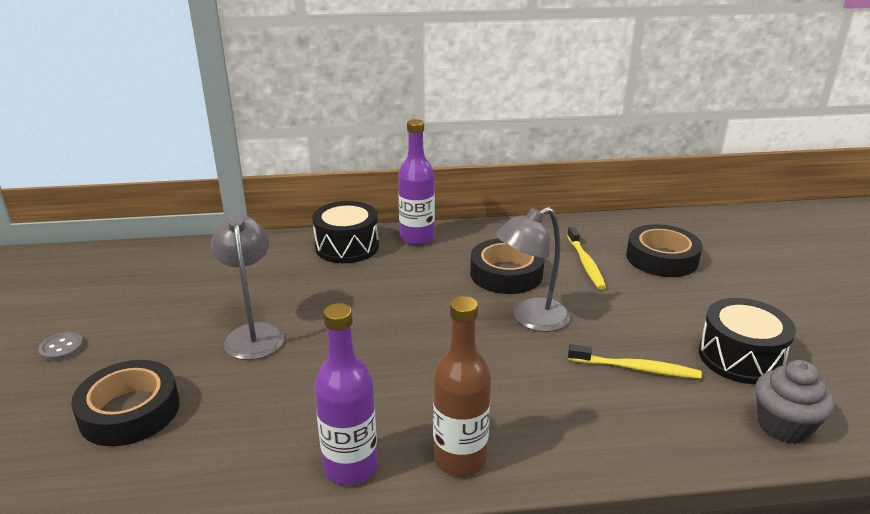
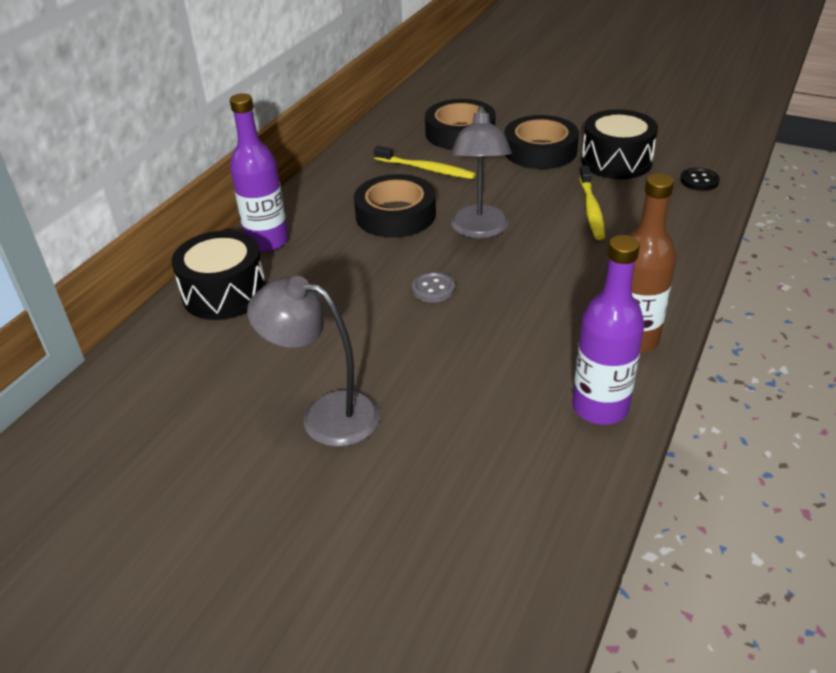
camera: 55 degrees left, 10 degrees up
(61, 348) = (174, 612): grey button -> grey button (433, 289)
(130, 411) = (382, 559): black tape -> black tape (540, 151)
(636, 368) = (591, 209): yellow toothbrush -> yellow toothbrush turned 135 degrees clockwise
(783, 426) = (699, 181): grey cupcake -> black button

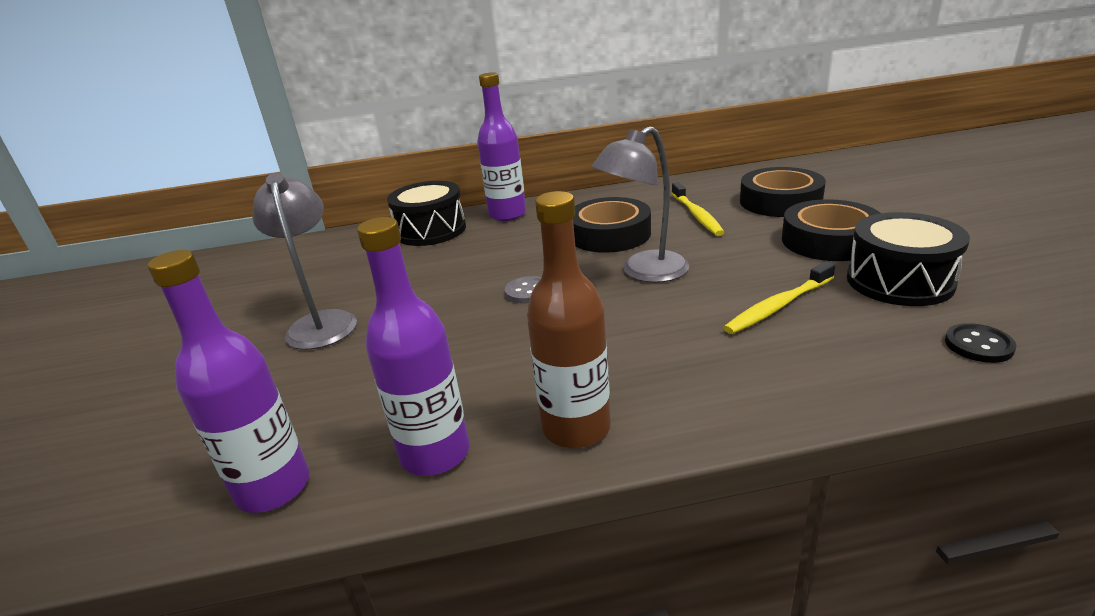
camera: 55 degrees right, 10 degrees down
(562, 499) = (273, 488): none -> purple bottle

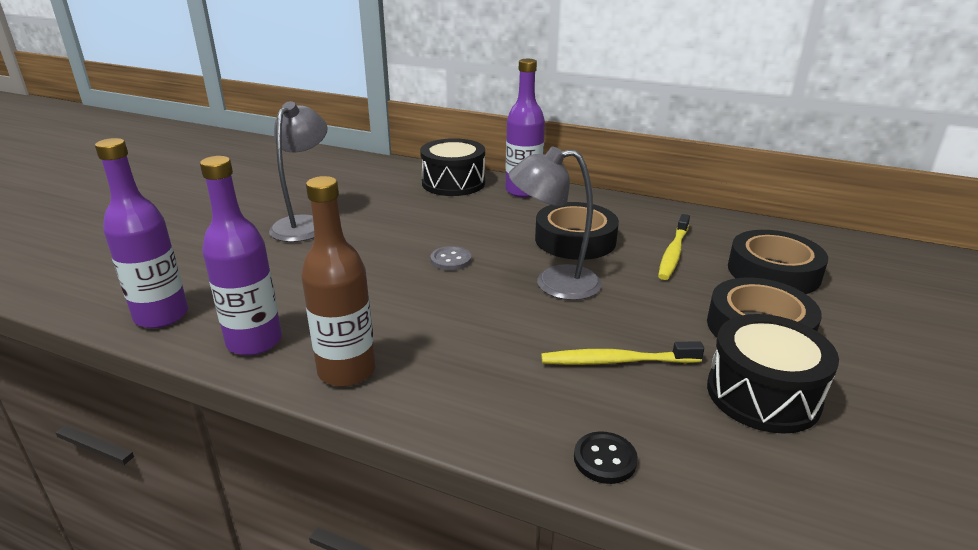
camera: 30 degrees right, 0 degrees up
(978, 345) = (739, 483): black button -> black button (605, 459)

